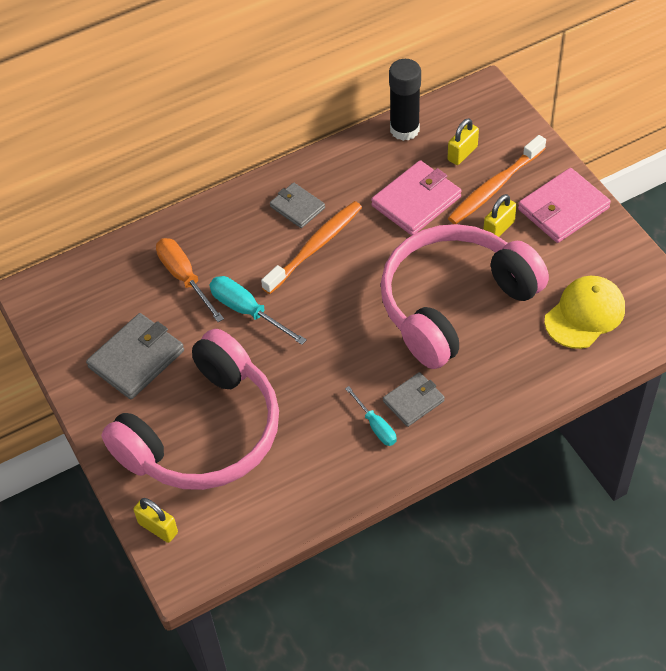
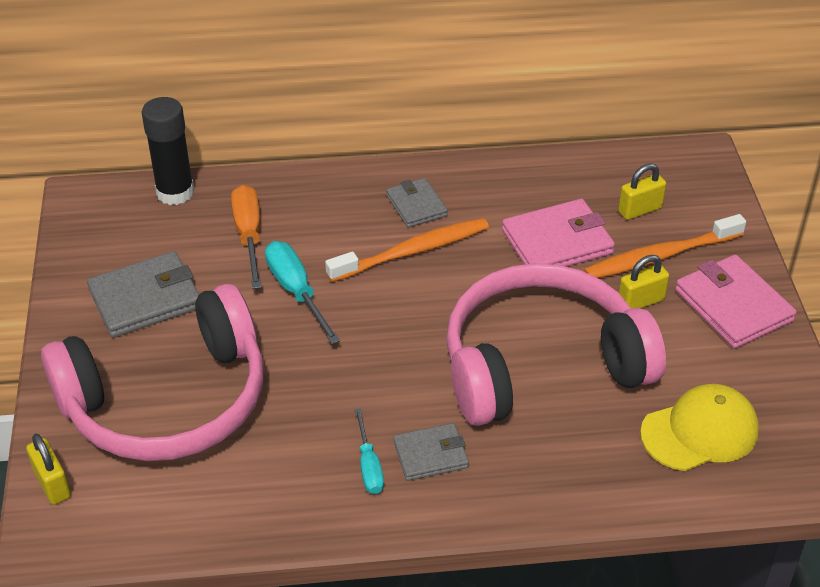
camera: 20 degrees right, 10 degrees down
(404, 129) = (585, 166): black glue stick -> black glue stick (175, 192)
(563, 208) = (733, 305): pink wallet -> pink wallet turned 75 degrees clockwise

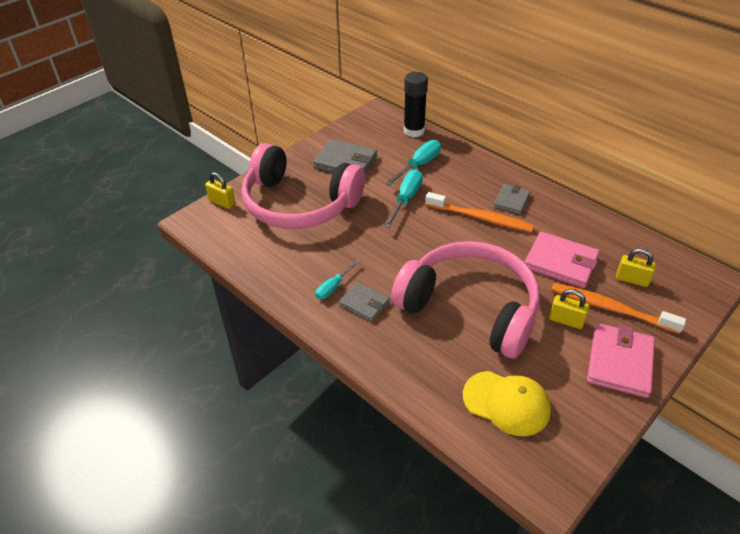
camera: 50 degrees right, 0 degrees up
(52, 484) = (222, 202): yellow padlock -> yellow padlock turned 75 degrees counterclockwise
(249, 236) = (419, 165): orange screwdriver -> turquoise screwdriver

